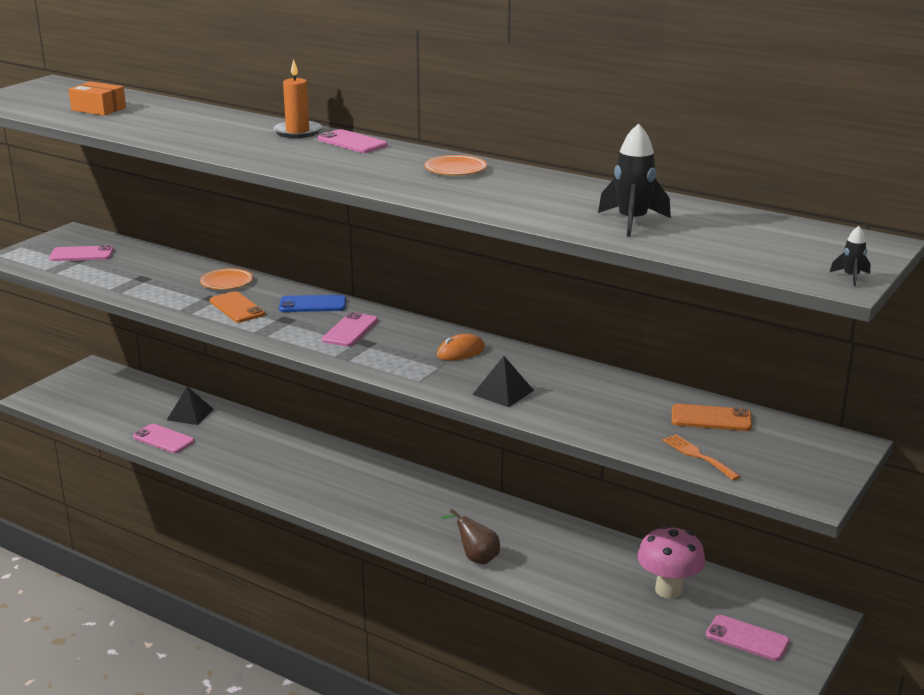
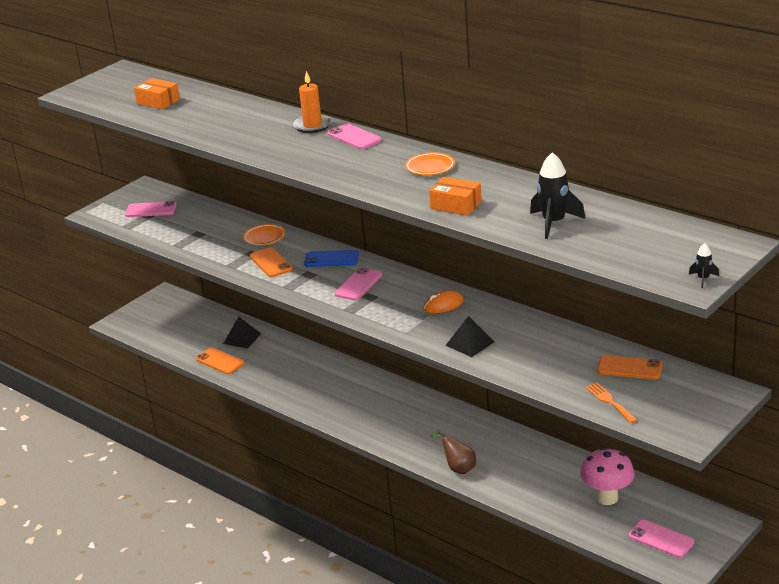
camera: 10 degrees right, 5 degrees up
(163, 439) = (220, 361): pink phone -> orange phone
(499, 204) = (456, 205): none -> orange box

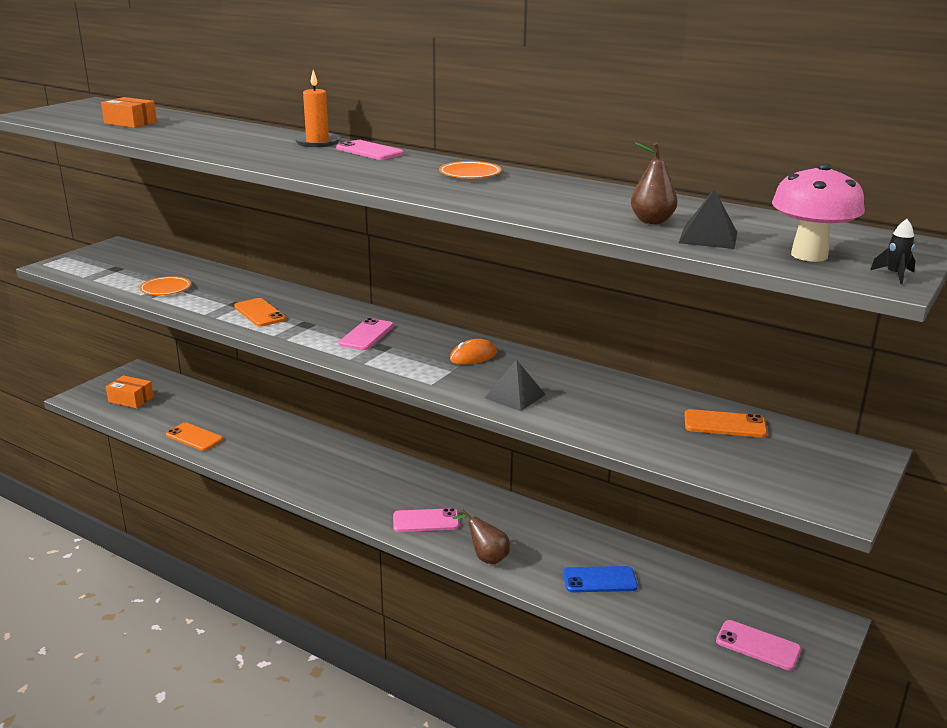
camera: 10 degrees left, 5 degrees down
(151, 210) = (120, 264): pink phone -> pink phone (426, 521)
(242, 338) = (221, 414): black pyramid -> black pyramid (708, 237)
(265, 237) = (252, 290): orange plate -> orange plate (165, 289)
(331, 259) = (332, 311): blue phone -> blue phone (599, 580)
(456, 205) = (514, 204): orange box -> orange box (131, 399)
(554, 223) = (652, 221): black rocket -> brown pear
(607, 498) = (675, 593): pink mushroom -> pink mushroom (809, 255)
(609, 401) = (715, 463): orange fork -> none

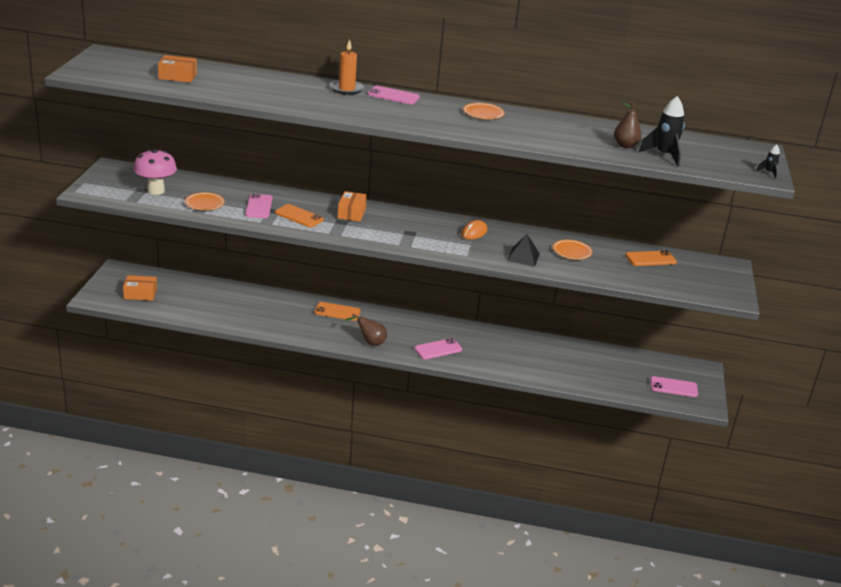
camera: 25 degrees left, 5 degrees up
(194, 437) = (222, 316): orange phone -> orange phone (337, 312)
(331, 316) = (351, 213): none -> orange box
(366, 335) = (391, 225): pink phone -> pink phone (259, 206)
(486, 557) = (493, 365): brown pear -> brown pear (370, 342)
(599, 398) = (572, 252): none -> orange plate
(599, 580) = (568, 367): blue phone -> none
(708, 237) = (664, 155): black pyramid -> black rocket
(809, 255) = (721, 163): pink mushroom -> pink mushroom (156, 191)

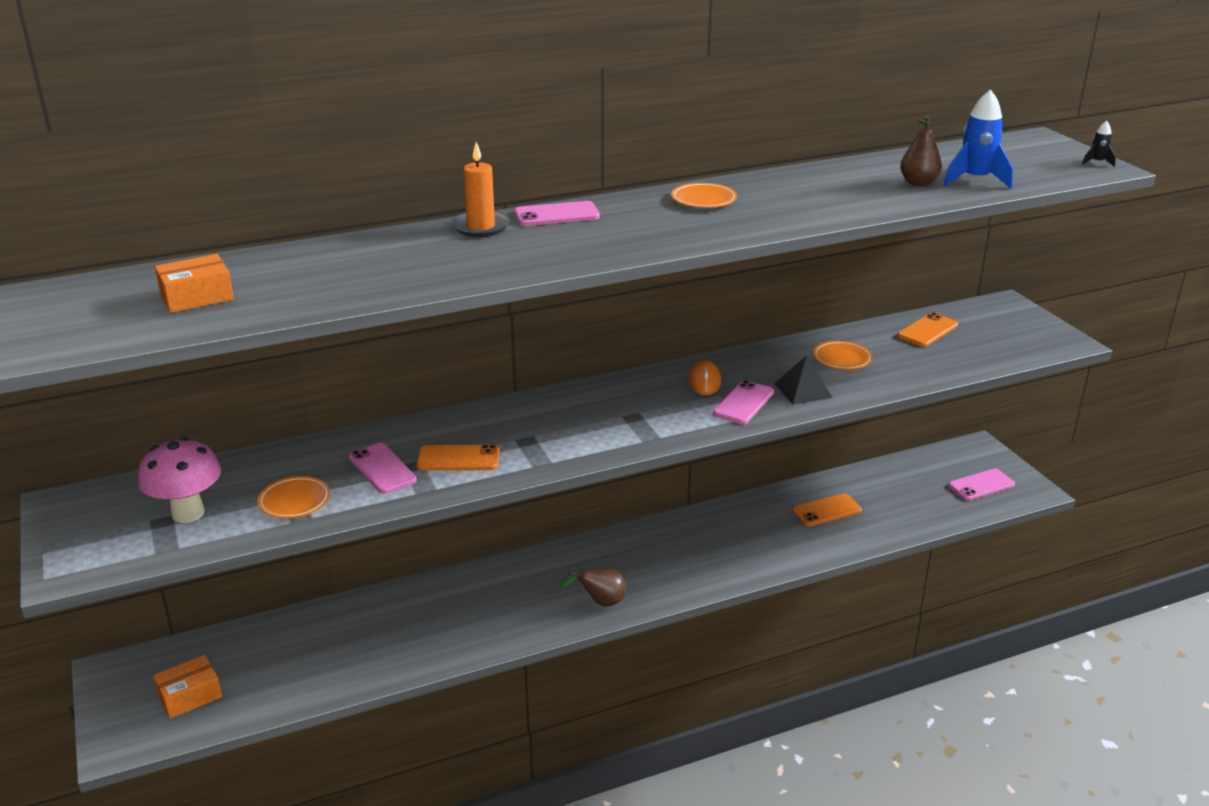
camera: 30 degrees left, 0 degrees up
(337, 312) = (510, 578): orange phone -> orange phone (827, 510)
(351, 213) = (522, 421): orange box -> none
(438, 349) = (692, 568): pink phone -> pink phone (743, 403)
(664, 155) = (975, 180): black rocket -> blue rocket

